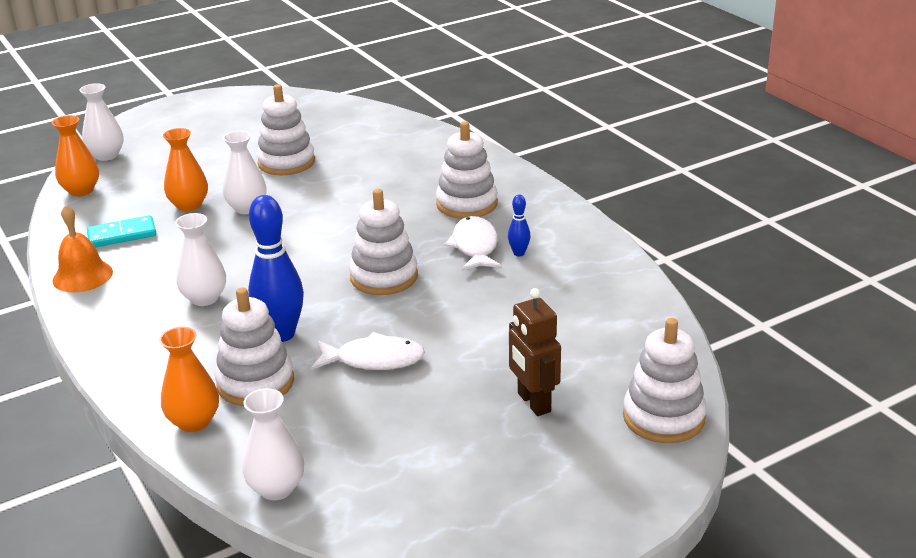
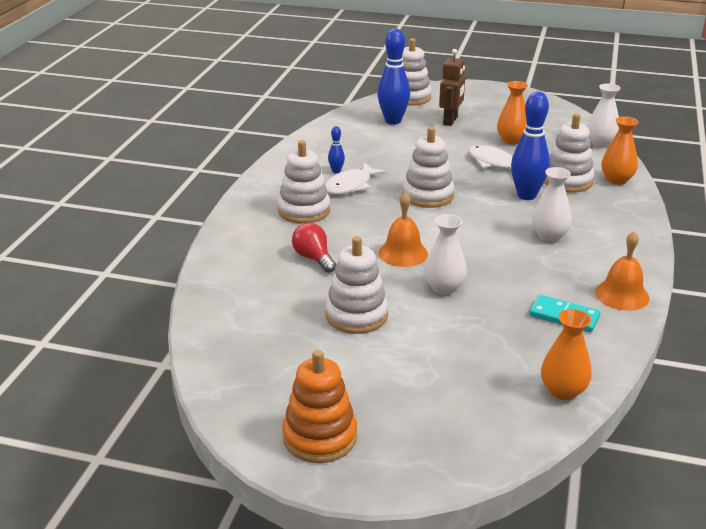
camera: 135 degrees left, 0 degrees up
(106, 155) = (500, 431): white vase -> none
(189, 205) = (484, 316): orange vase -> orange vase (511, 140)
(214, 110) = (320, 437): none -> orange stacking toy
(320, 215) = (403, 253): none -> orange bell
(384, 177) = (314, 258): none -> red light bulb
(598, 356) = (393, 121): none -> blue bowling pin

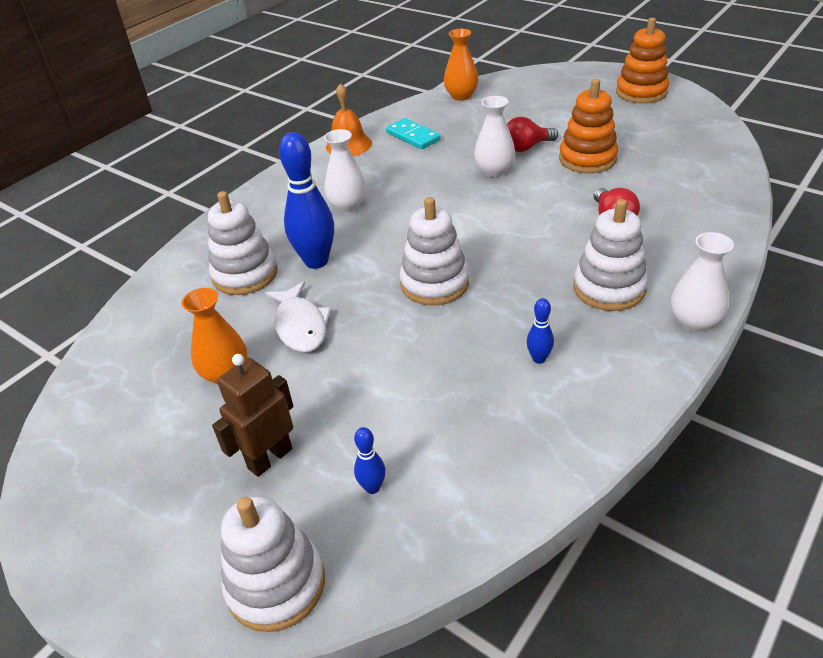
camera: 155 degrees left, 10 degrees up
(350, 186) = (529, 322): white fish -> none
(356, 315) = (587, 159): white stacking toy -> orange stacking toy
(393, 121) = (372, 487): blue bowling pin -> blue bowling pin, size x0.47
(403, 253) = (513, 210): orange bell -> none
(428, 320) = (526, 147): none -> red light bulb
(601, 143) = (115, 337): white vase -> white vase (694, 321)
(616, 180) = (188, 265): orange vase -> none

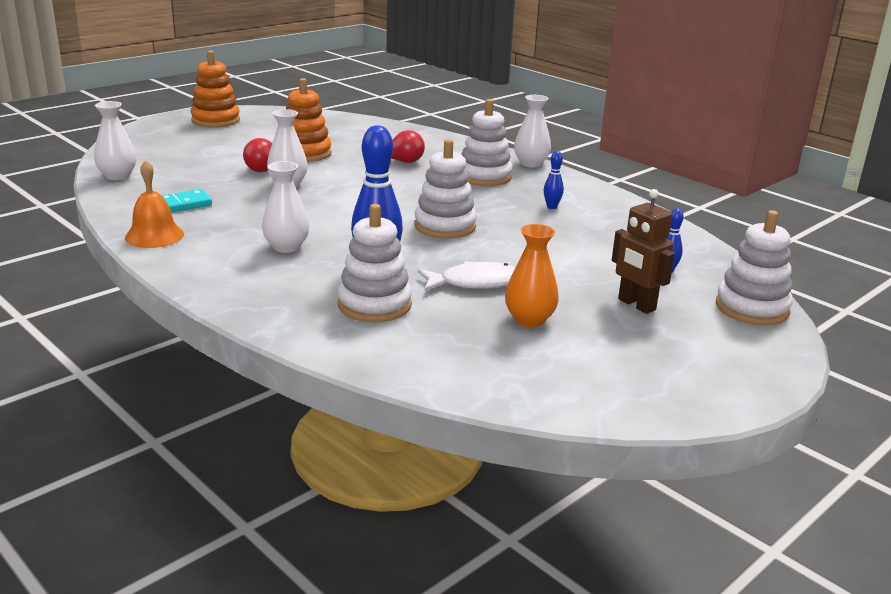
camera: 85 degrees left, 15 degrees down
(461, 96) = (117, 176): orange vase -> white vase

